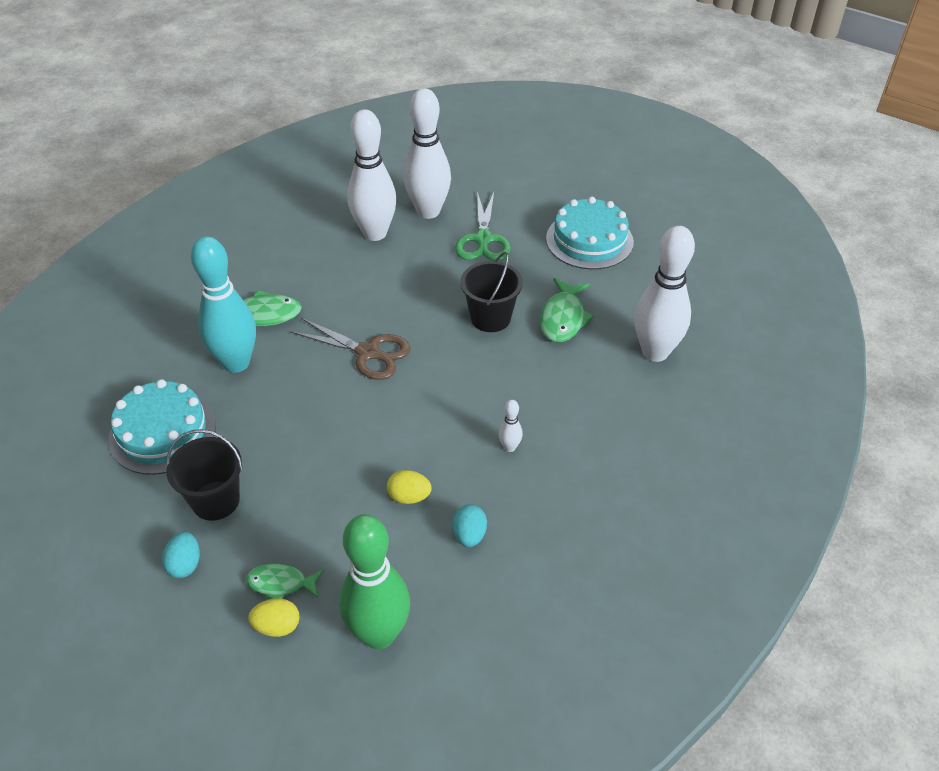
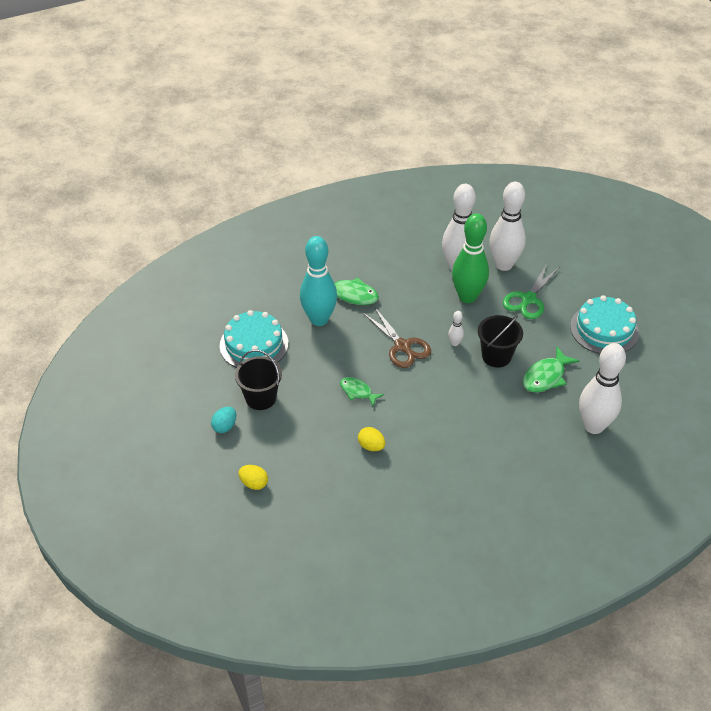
camera: 30 degrees right, 0 degrees up
(281, 583) = (269, 461): green fish -> green fish (357, 392)
(379, 634) = (306, 514): green bowling pin -> green bowling pin (467, 297)
(469, 535) = (392, 485): turquoise egg -> none
(509, 447) = (452, 444): white bowling pin -> white bowling pin (455, 343)

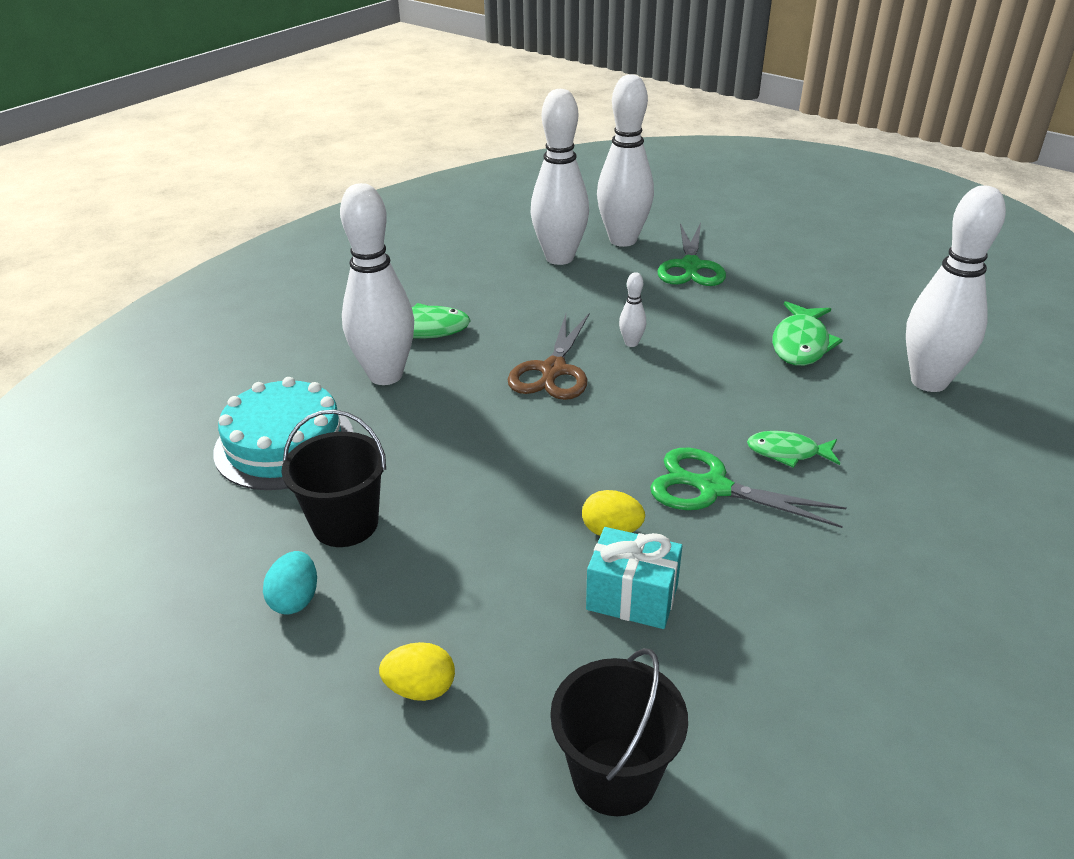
camera: 25 degrees left, 10 degrees down
(319, 319) = (385, 375): turquoise bowling pin -> white bowling pin
(357, 392) = (524, 455): green fish -> green fish (787, 452)
(359, 480) = (632, 597): none -> turquoise gift
(402, 346) = (553, 371): brown scissors -> brown scissors turned 75 degrees clockwise
(432, 442) = (712, 488): none -> green scissors
(467, 297) = (603, 286): green bowling pin -> none
(496, 356) = (707, 341): black bucket -> black bucket (614, 776)
(604, 329) = (822, 270): turquoise cake -> none

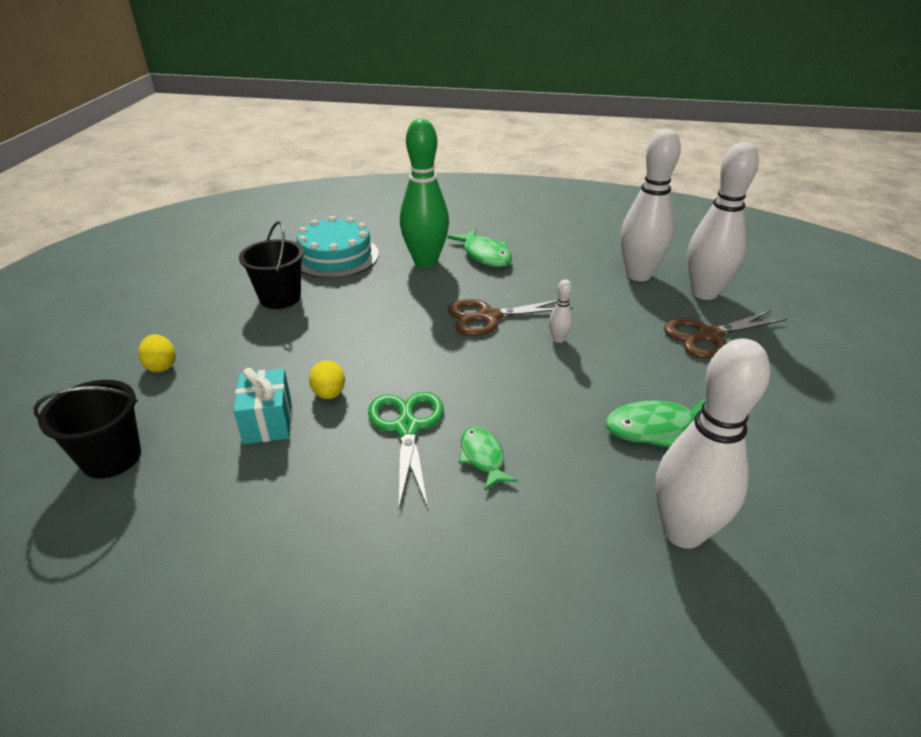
camera: 60 degrees right, 0 degrees up
(295, 599) = (213, 305): turquoise egg -> none
(385, 375) = (425, 261): white bowling pin -> green bowling pin
(691, 266) = (708, 336): green scissors -> brown scissors

